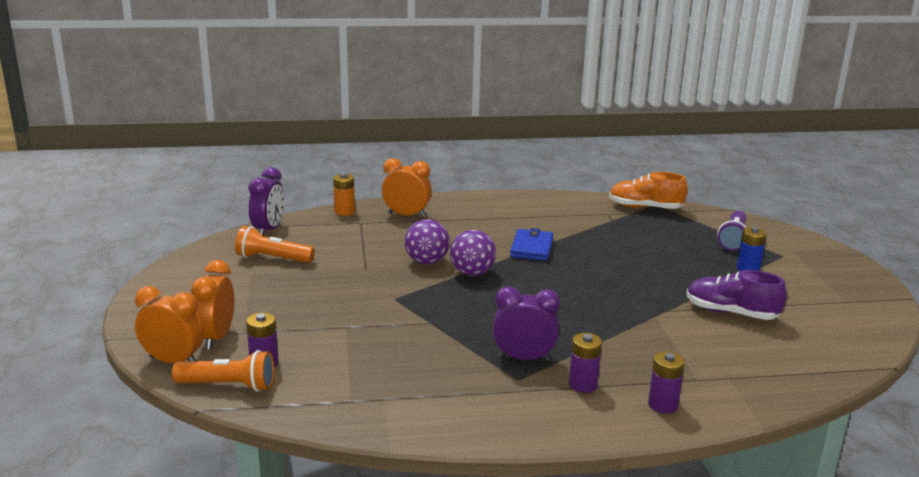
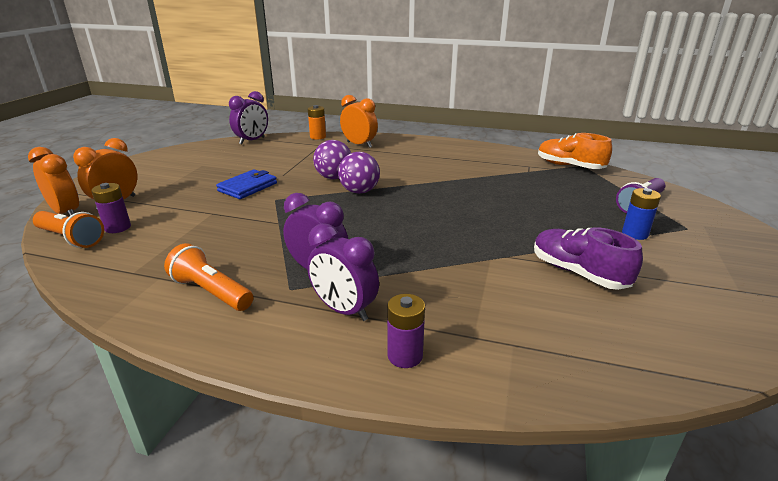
camera: 25 degrees right, 5 degrees up
(272, 258) = (229, 158): orange flashlight -> orange flashlight (211, 292)
(531, 248) = (431, 181): blue wallet -> blue wallet (248, 187)
(583, 384) = (344, 310): purple battery -> purple clock

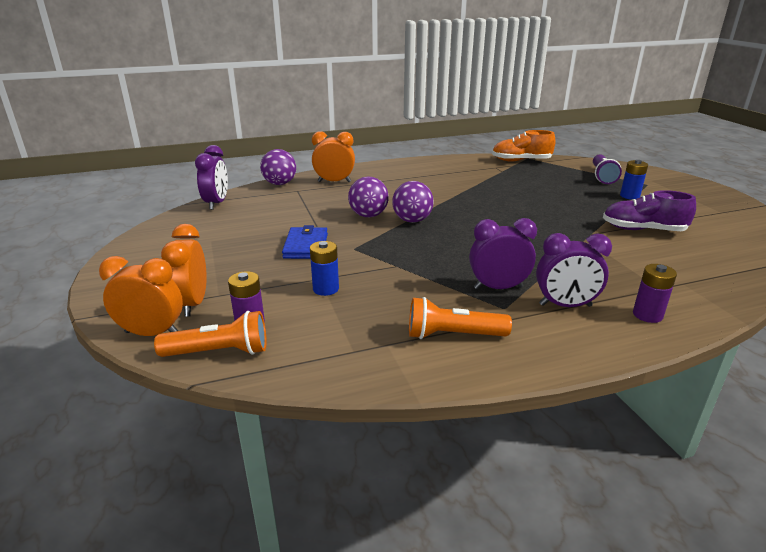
camera: 35 degrees left, 0 degrees up
(201, 222) = (325, 289): none -> blue battery
(318, 137) = (280, 183): orange battery -> purple ball

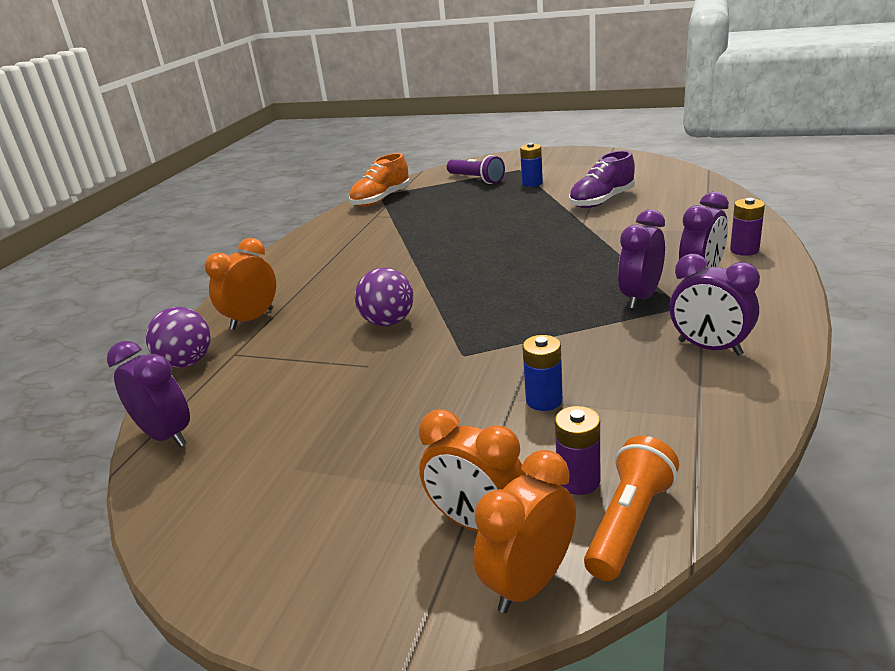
camera: 50 degrees left, 0 degrees up
(306, 246) = (415, 388): blue wallet -> none
(412, 220) = (439, 299): purple ball -> none
(453, 335) = (709, 348): orange flashlight -> purple clock

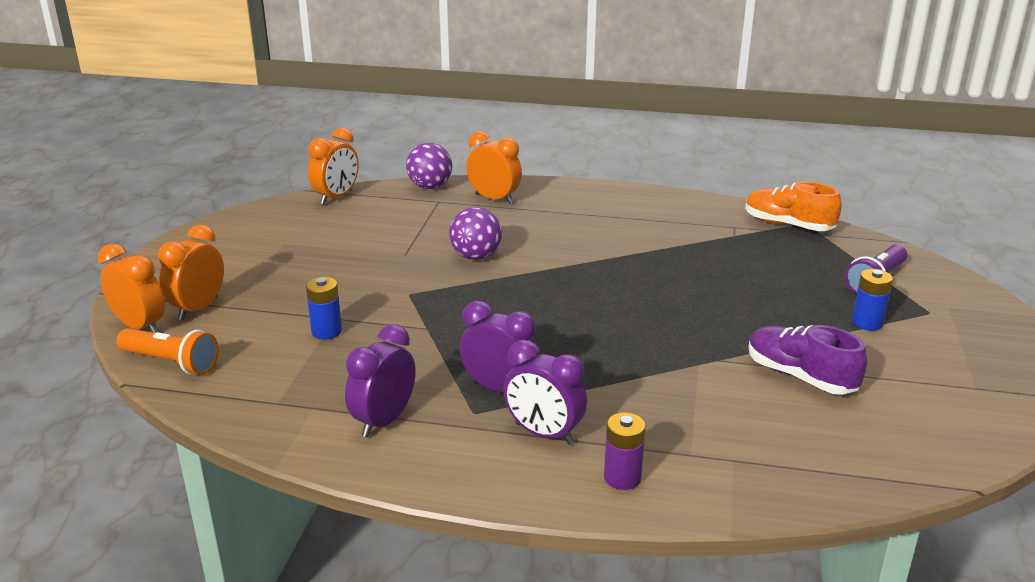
camera: 80 degrees right, 0 degrees up
(166, 436) = (336, 197): purple clock -> orange clock
(578, 480) = (222, 345): purple battery -> none

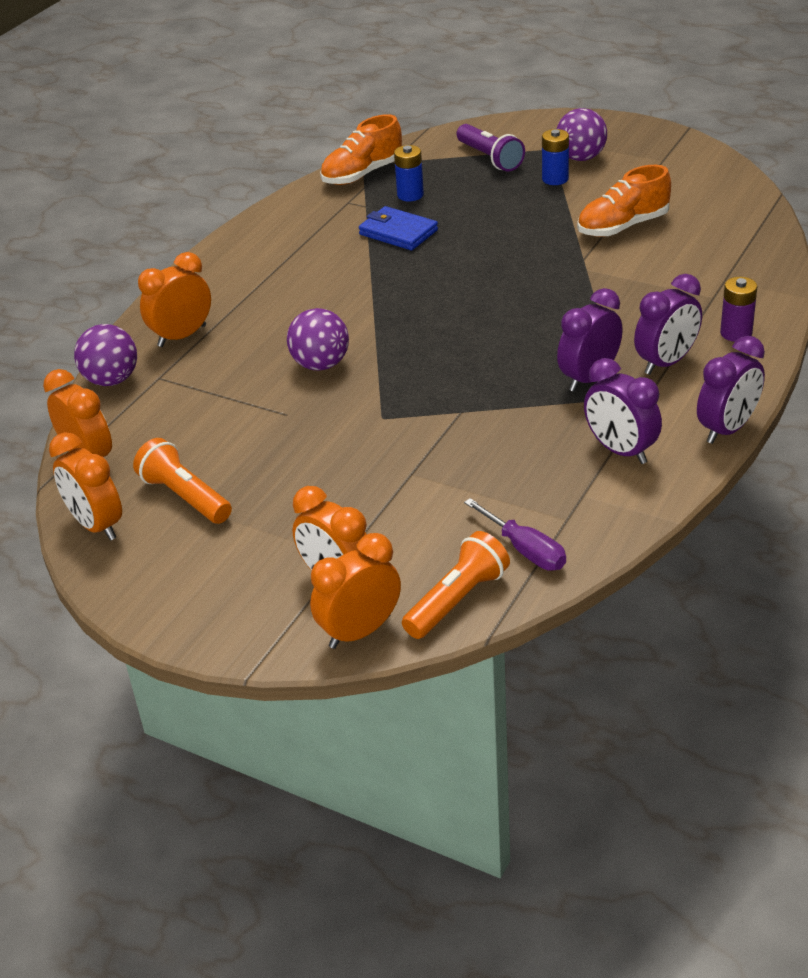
camera: 70 degrees left, 10 degrees up
(234, 386) = (525, 550): none -> purple screwdriver
(263, 214) = (96, 525): none -> orange clock
(297, 236) = (185, 496): none -> orange flashlight
(326, 331) = (438, 480): blue battery -> blue battery (410, 195)
(434, 487) = (727, 429): none -> purple clock
(699, 256) = (398, 232): none -> blue wallet
(800, 376) = (623, 226): purple shoe -> orange shoe
(928, 333) = (581, 158): none -> purple ball

